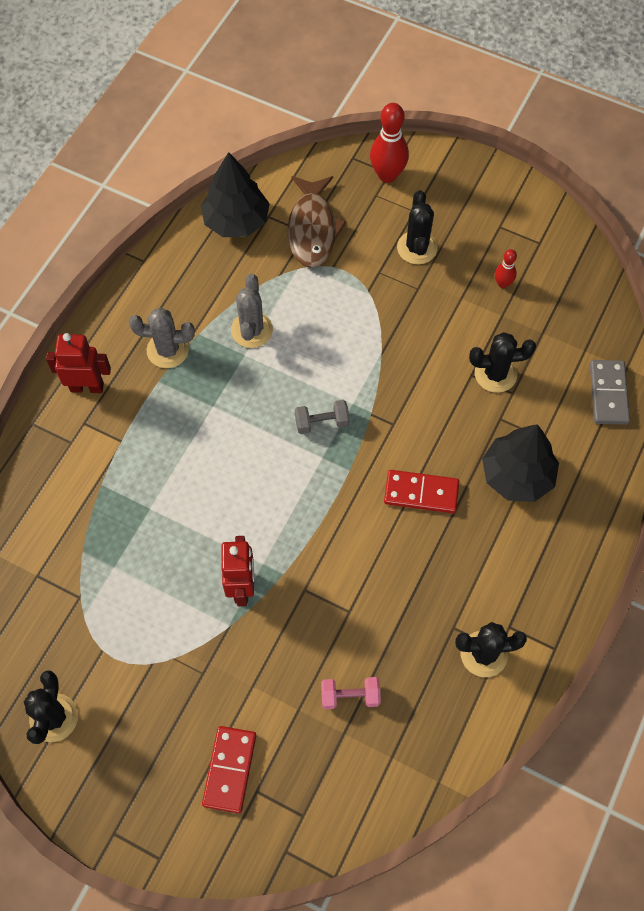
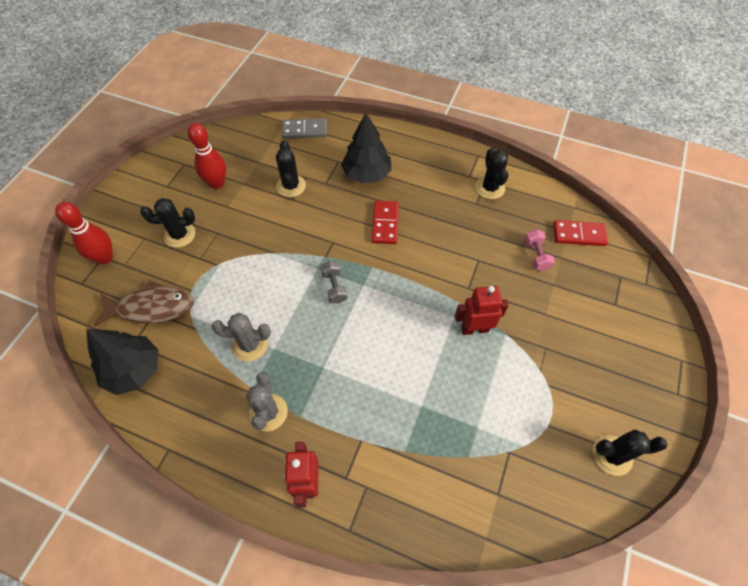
camera: 95 degrees left, 5 degrees down
(230, 770) = (607, 322): red domino -> red domino (578, 234)
(503, 283) = (217, 183): red bowling pin -> red bowling pin, size x1.87

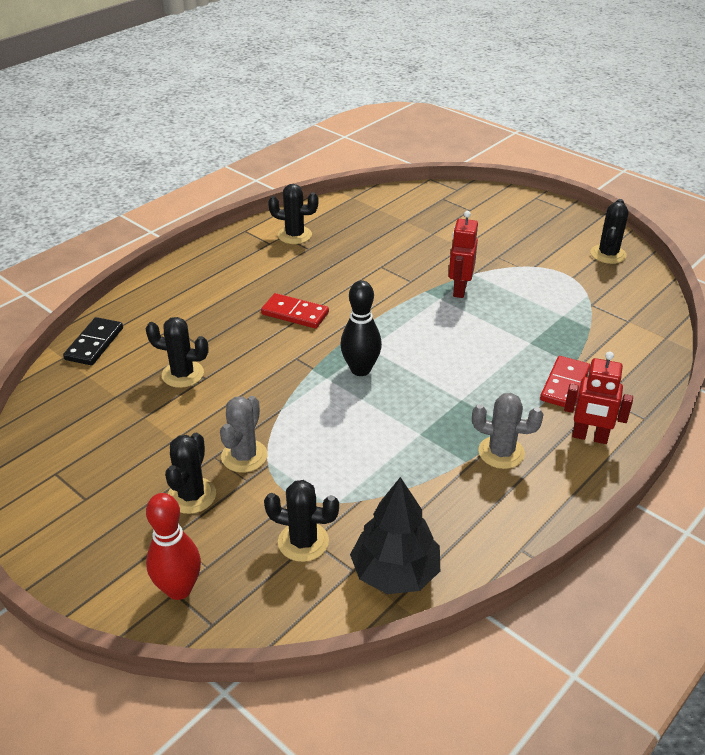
camera: 70 degrees left, 20 degrees down
(152, 308) = (303, 542): brown fish -> black cactus
(217, 183) = (123, 443): red bowling pin -> none
(250, 345) = (406, 453): grey cactus -> grey cactus (244, 456)
(305, 130) = (94, 344): grey domino -> black domino
(334, 287) = (360, 369): grey dumbbell -> black bowling pin
(366, 174) = (211, 310): black tree -> none
(536, 255) = (395, 233): pink dumbbell -> none
(578, 234) = (385, 204): red domino -> red domino (564, 385)

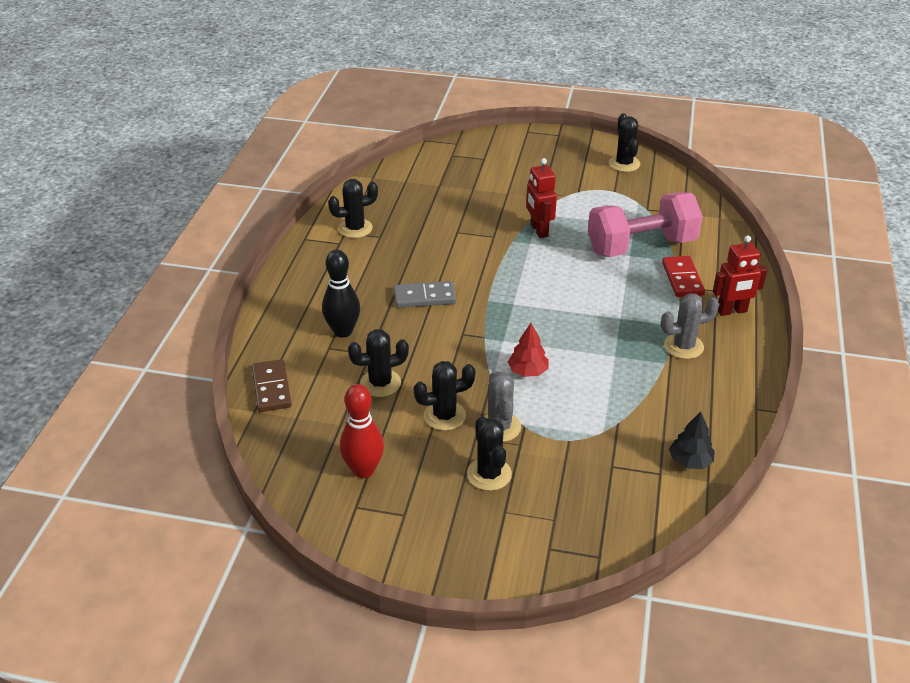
camera: 30 degrees left, 0 degrees up
(94, 344) = (271, 388): black domino -> brown domino
(179, 589) = (550, 544): red bowling pin -> red bowling pin (363, 470)
(295, 313) = (424, 297): red domino -> grey domino
(303, 542) = (606, 469): black cactus -> black cactus (444, 416)
(321, 415) = (528, 371): none -> red tree
(360, 369) = (523, 324): black bowling pin -> black bowling pin (343, 331)
(395, 572) = (690, 461): black tree -> black tree, size x0.60
(550, 338) = (641, 246): none -> pink dumbbell

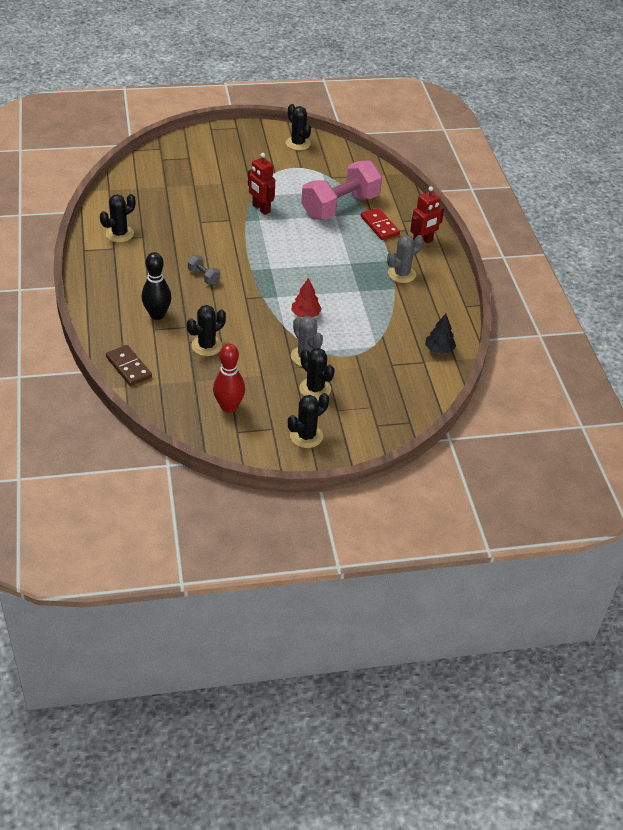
camera: 25 degrees left, 5 degrees up
(424, 297) = (203, 277): grey domino -> grey dumbbell
(444, 416) = (264, 358): black cactus -> black cactus (306, 436)

